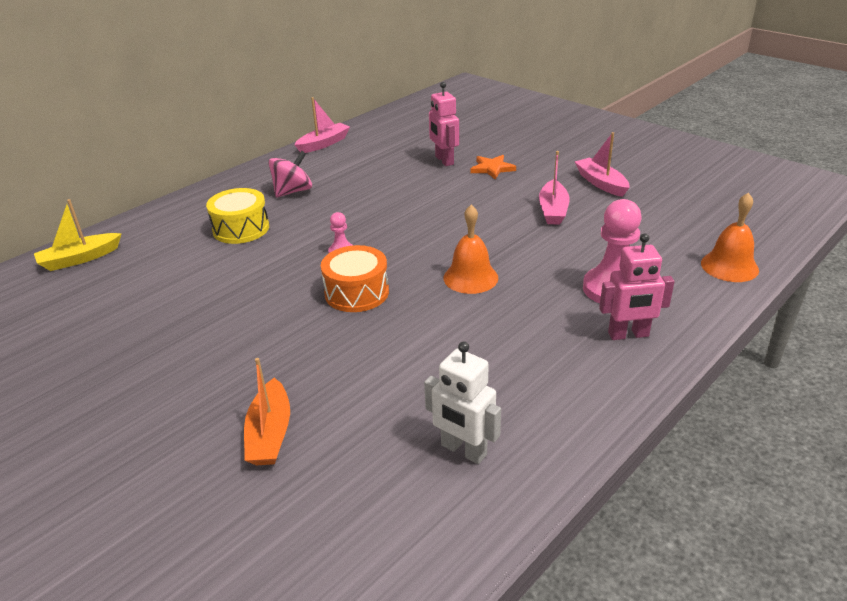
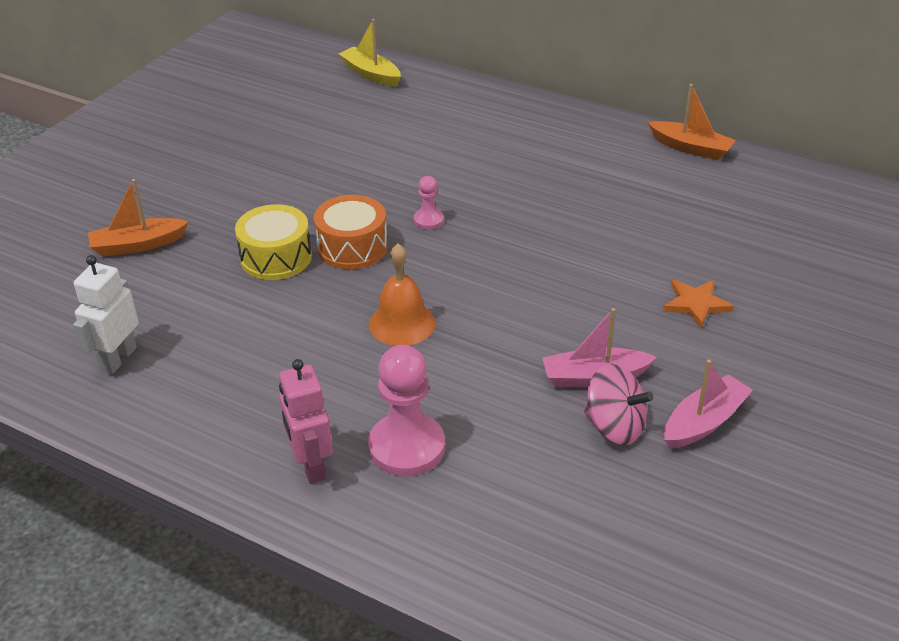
camera: 75 degrees right, 5 degrees up
(241, 229) = (455, 144): yellow drum -> yellow drum (276, 257)
(293, 191) = (551, 156): pink spinning top -> pink spinning top (614, 426)
(324, 144) = (691, 148): pink boat -> orange boat
(444, 160) = (697, 256): pink robot -> none
(729, 266) = (497, 573): orange bell -> none

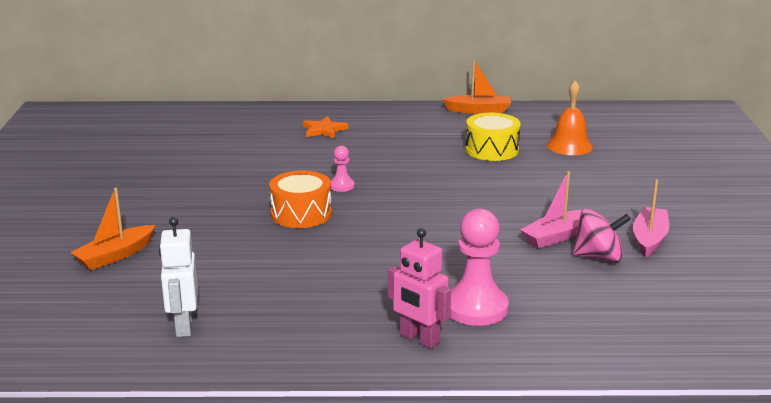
camera: 30 degrees left, 15 degrees down
(276, 257) = (246, 234): yellow drum -> yellow drum (492, 150)
(371, 74) = (196, 117): yellow boat -> none
(402, 323) = (390, 245): orange bell -> orange bell (569, 146)
(695, 304) = (575, 185): orange star -> orange star (324, 130)

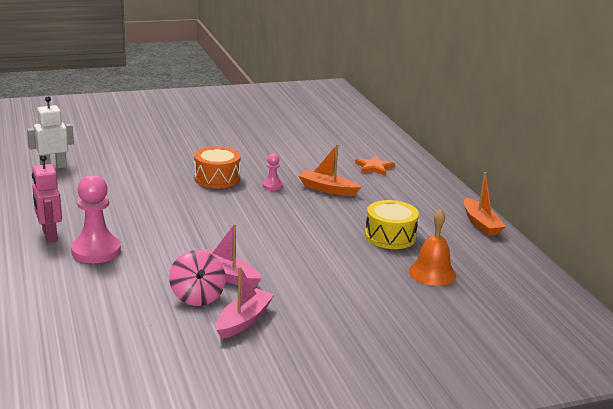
camera: 70 degrees right, 0 degrees up
(115, 256) = (132, 137): orange boat -> orange boat (327, 189)
(419, 339) = (49, 235): pink robot -> pink robot turned 45 degrees counterclockwise
(649, 239) = (243, 320): pink boat -> pink boat turned 60 degrees counterclockwise

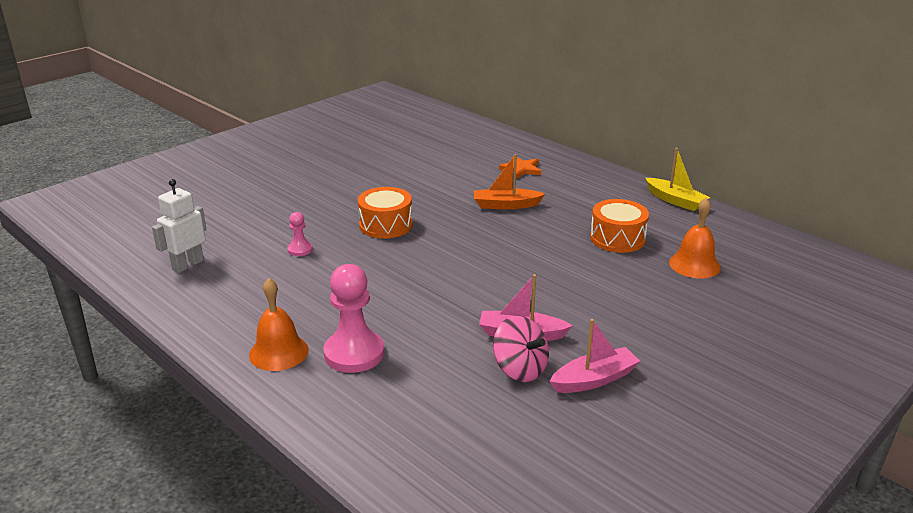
camera: 25 degrees left, 5 degrees up
(49, 235) = (279, 352): pink robot -> orange bell
(243, 320) = (594, 379): pink boat -> pink boat turned 60 degrees clockwise
(272, 186) = (450, 217): pink pawn -> pink pawn (300, 250)
(390, 236) = (617, 238): yellow drum -> orange drum
(481, 224) = (675, 201): orange boat -> yellow boat

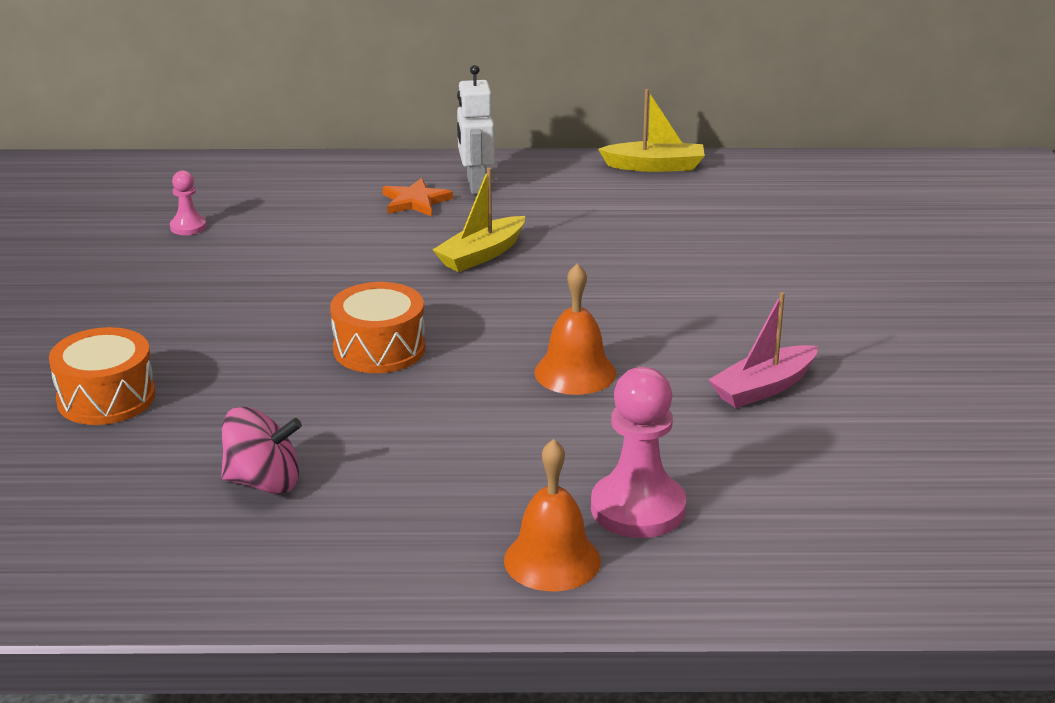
camera: 45 degrees left, 0 degrees up
(188, 265) = (203, 538): white robot -> white robot (476, 185)
(300, 250) = (327, 435): pink pawn -> pink pawn (188, 227)
(506, 205) = (481, 255): orange boat -> yellow boat
(520, 369) = (825, 422): pink spinning top -> pink spinning top (263, 482)
(594, 379) = (903, 392): pink boat -> none
(617, 238) = (672, 237): orange drum -> orange drum (106, 398)
(694, 265) = (791, 229): orange bell -> orange bell (575, 372)

